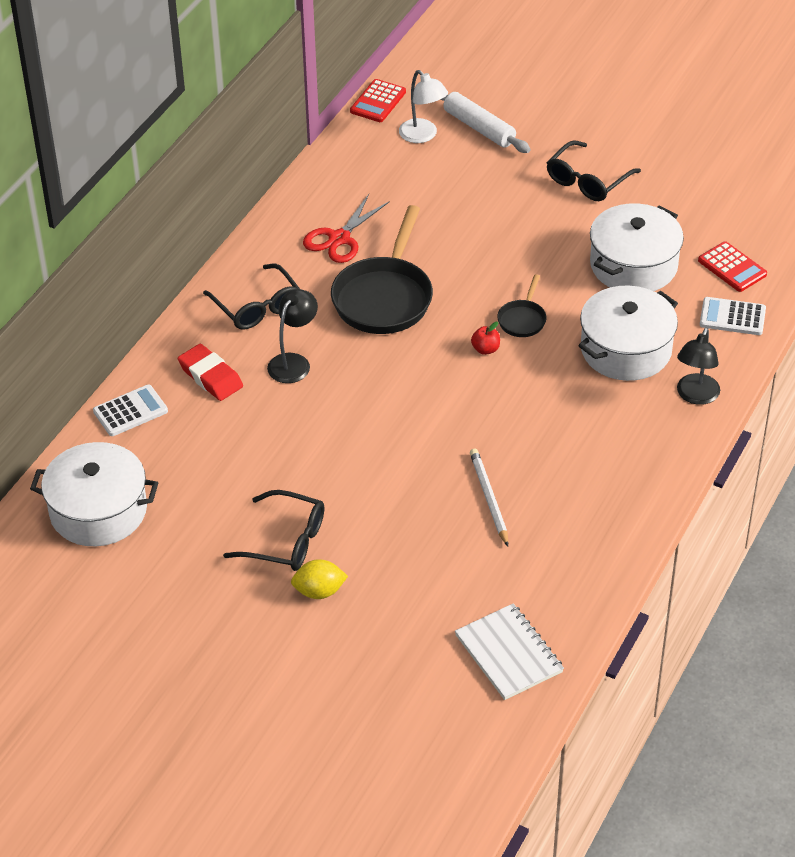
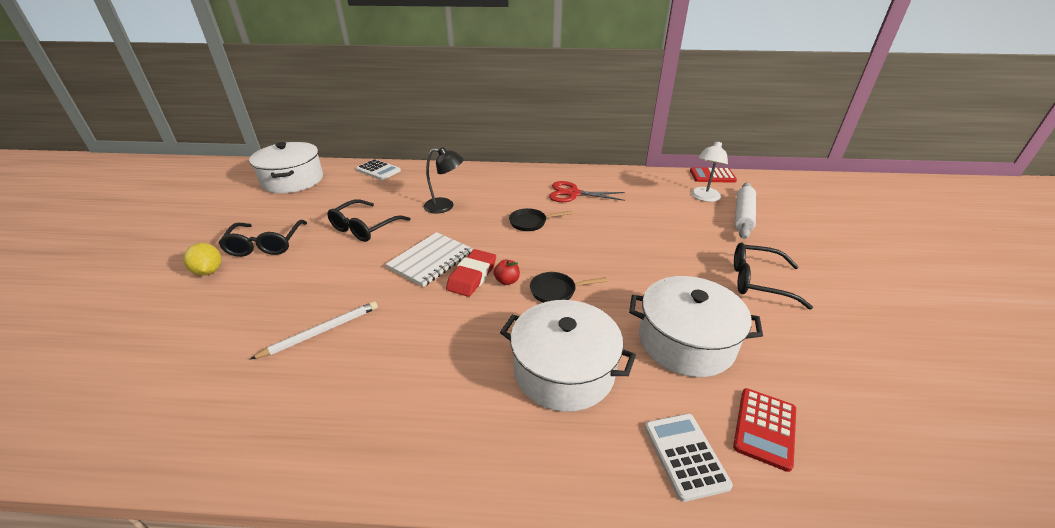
camera: 65 degrees right, 10 degrees down
(210, 376) = (418, 184): red eraser -> red eraser (472, 276)
(257, 307) = (488, 184): black glasses -> black glasses (364, 228)
(384, 298) = (530, 222): black pan -> black pan, size x0.48
(508, 654) = (94, 404): white notebook -> white notebook (430, 260)
(695, 396) = (527, 458): black lamp -> none

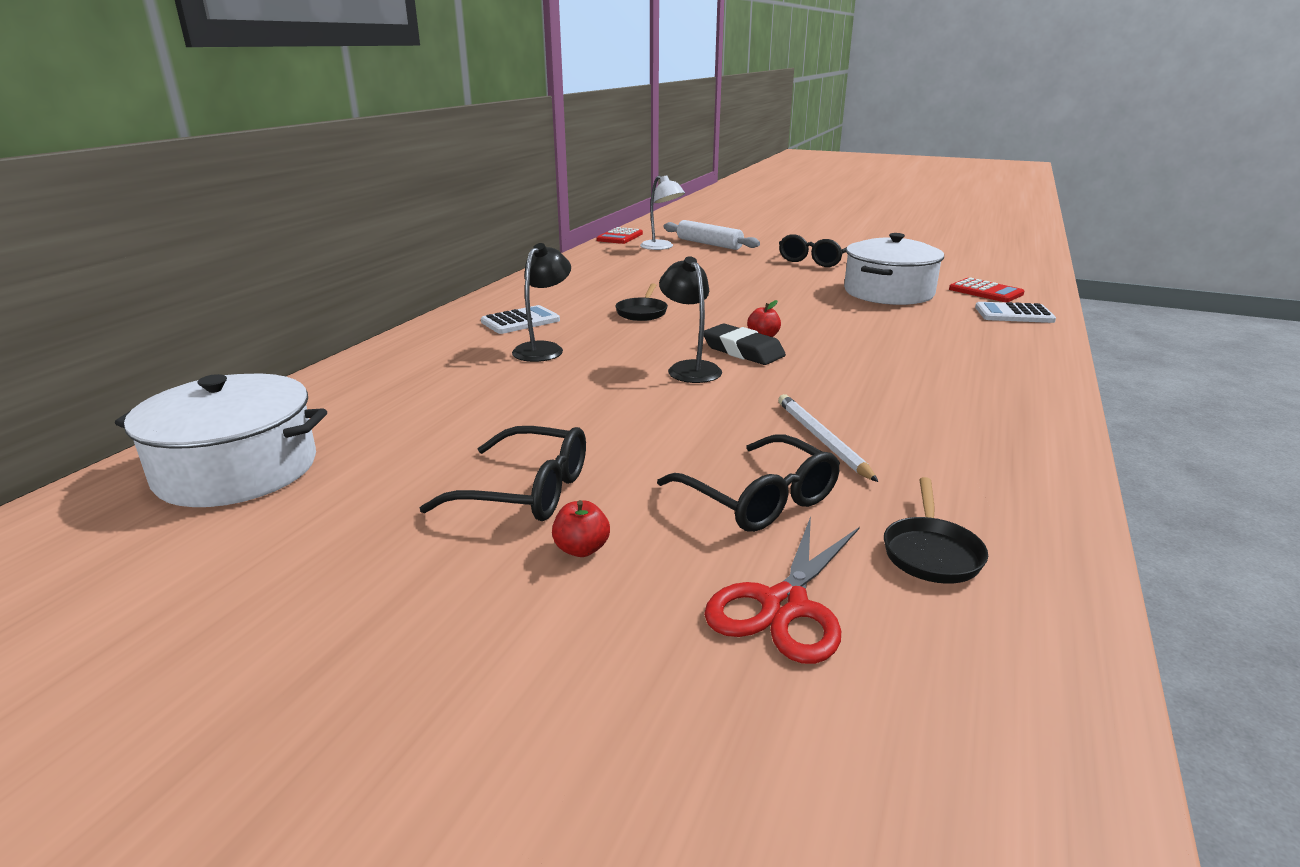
camera: 70 degrees left, 10 degrees down
(209, 271) = (581, 549): yellow lemon -> red apple
(364, 228) = (552, 404): black glasses -> black glasses (759, 499)
(378, 170) = (331, 385): white calculator -> white calculator (520, 321)
(430, 260) = (689, 368): white notebook -> black lamp
(472, 276) = (743, 351): red eraser -> black eraser
(556, 291) = (794, 320): black pan -> black pan (931, 553)
(564, 370) = (919, 333): white pot -> none
(573, 194) = (591, 286): red scissors -> red scissors (784, 606)

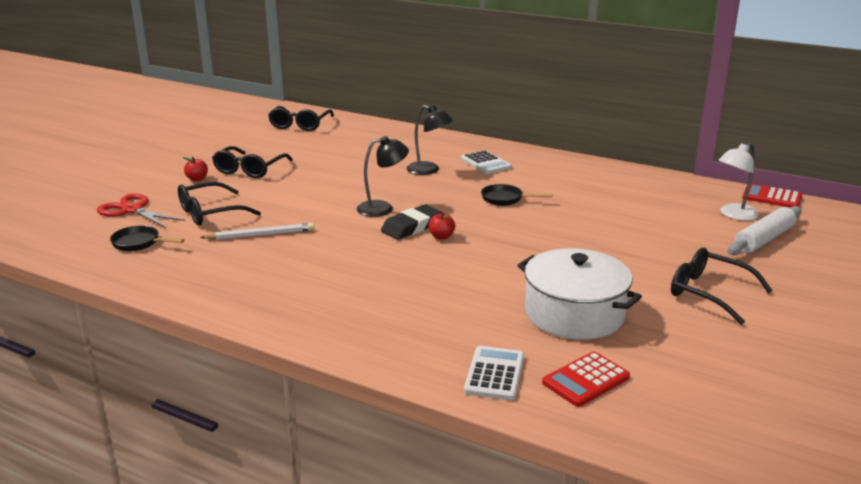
camera: 95 degrees right, 0 degrees up
(237, 470) = (300, 125): white pot -> black glasses

